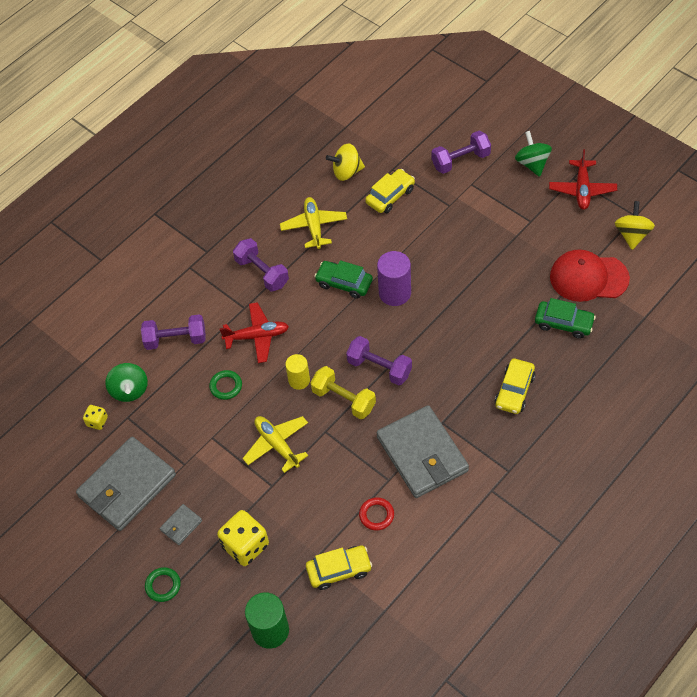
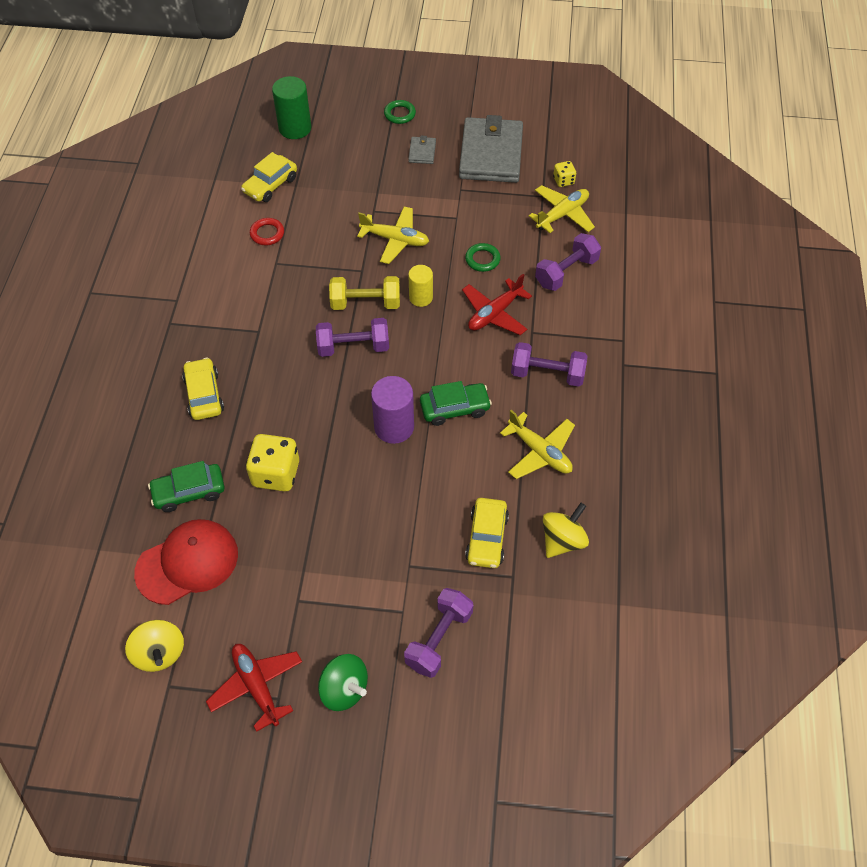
camera: 140 degrees right, 0 degrees up
(129, 390) = (562, 214): green spinning top -> yellow plane
(245, 546) = (359, 164): yellow dice -> yellow dice (276, 474)
(422, 454) = (259, 296): grey wallet -> none

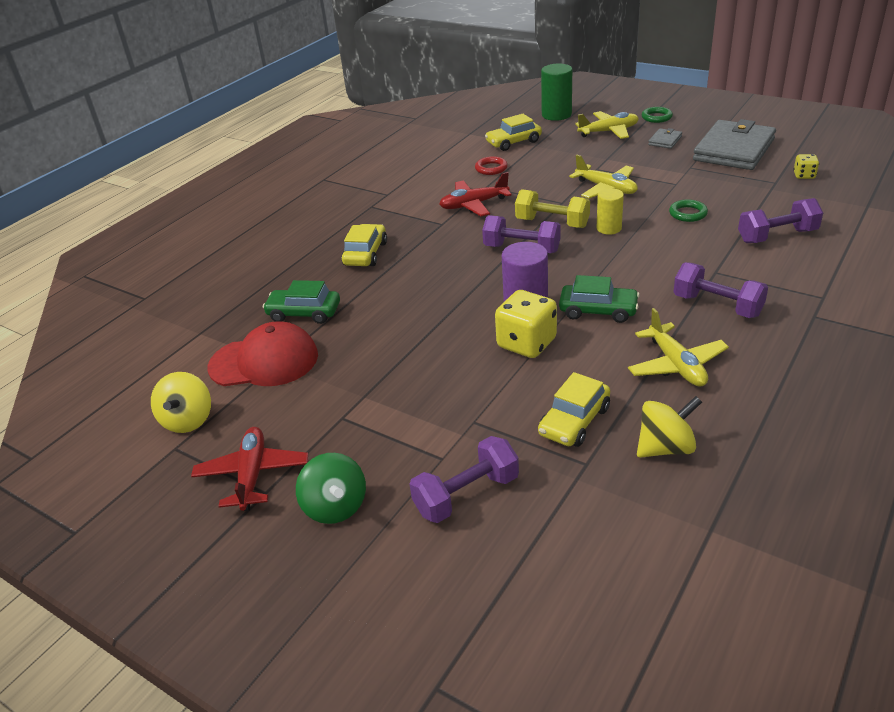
camera: 30 degrees right, 20 degrees down
(276, 474) = (389, 318): yellow dice -> yellow dice (526, 343)
(494, 313) = (680, 251): red plane -> red plane (474, 205)
(562, 214) = (792, 197): yellow plane -> yellow plane (608, 132)

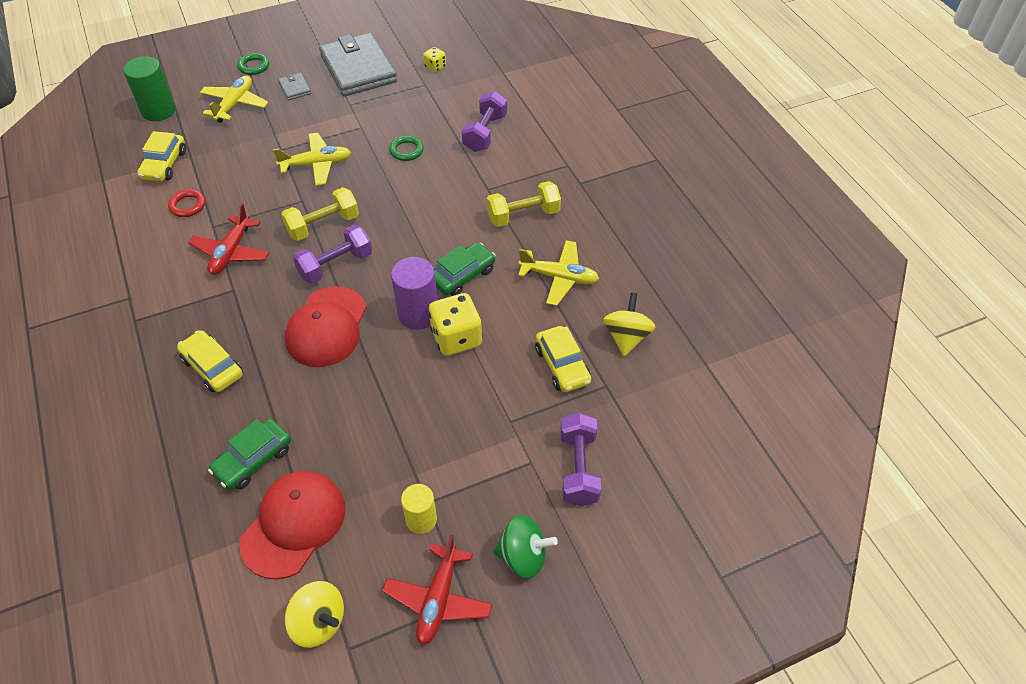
camera: 60 degrees left, 15 degrees up
(252, 475) = (438, 599): red plane -> red plane turned 105 degrees counterclockwise
(458, 277) = (327, 327): none -> red cap
(609, 228) = (371, 201): yellow cylinder -> yellow cylinder (421, 519)
(717, 306) = (523, 215): purple dumbbell -> yellow dumbbell

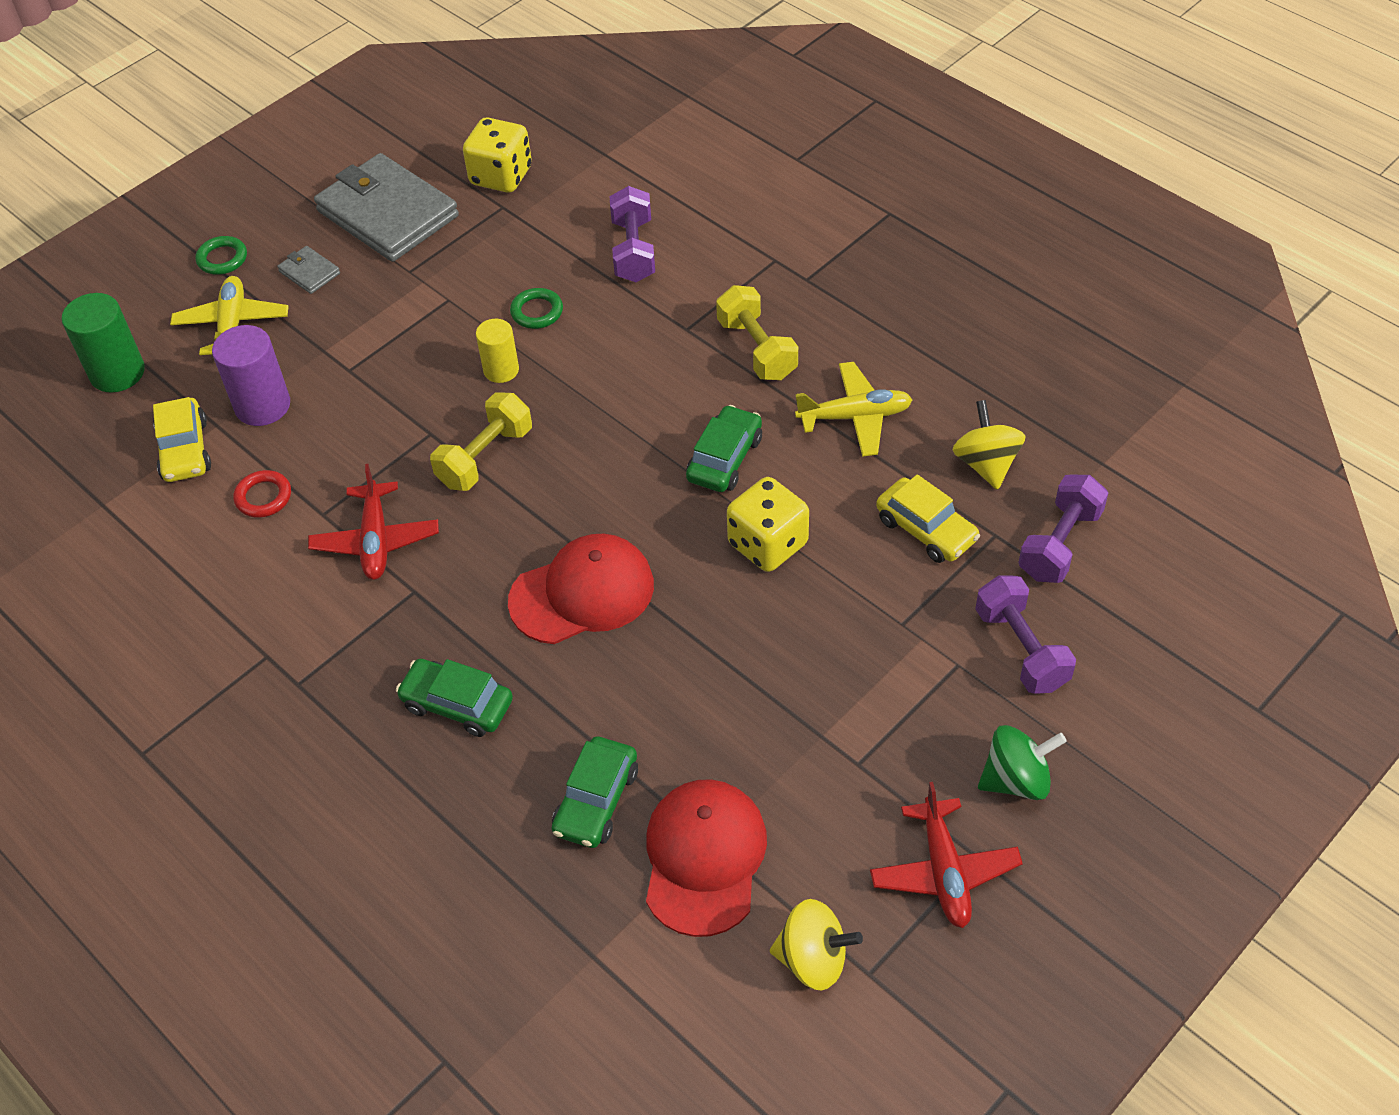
camera: 20 degrees left, 0 degrees up
(212, 367) = (457, 704): yellow car -> green car
(316, 165) = (418, 374): yellow plane -> none
(327, 327) = (582, 593): red cap -> red cap turned 105 degrees counterclockwise
(335, 265) = (539, 506): purple dumbbell -> purple dumbbell (1060, 544)
(418, 314) = (696, 531): purple cylinder -> purple cylinder (262, 405)
(421, 519) = (864, 787): yellow cylinder -> yellow cylinder (501, 370)
(435, 67) = (501, 176): yellow dice -> yellow dice, size x1.94
(523, 215) = (757, 349): yellow dumbbell -> yellow dumbbell turned 75 degrees counterclockwise

